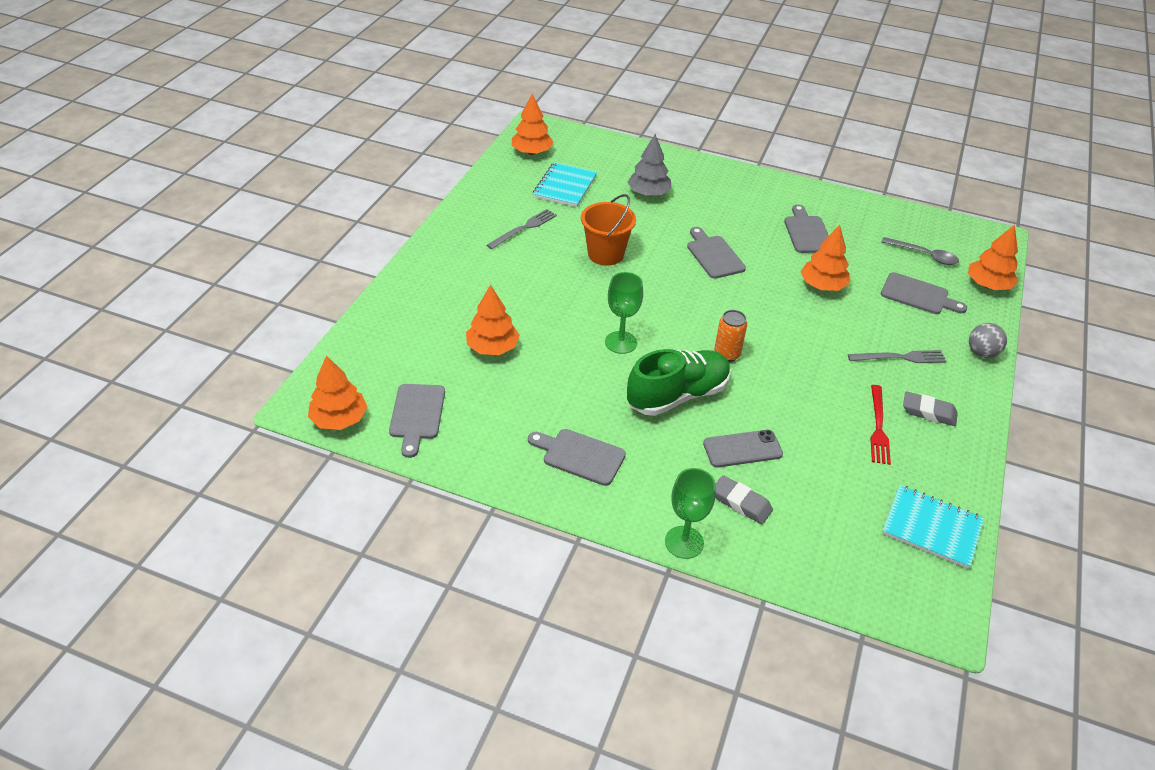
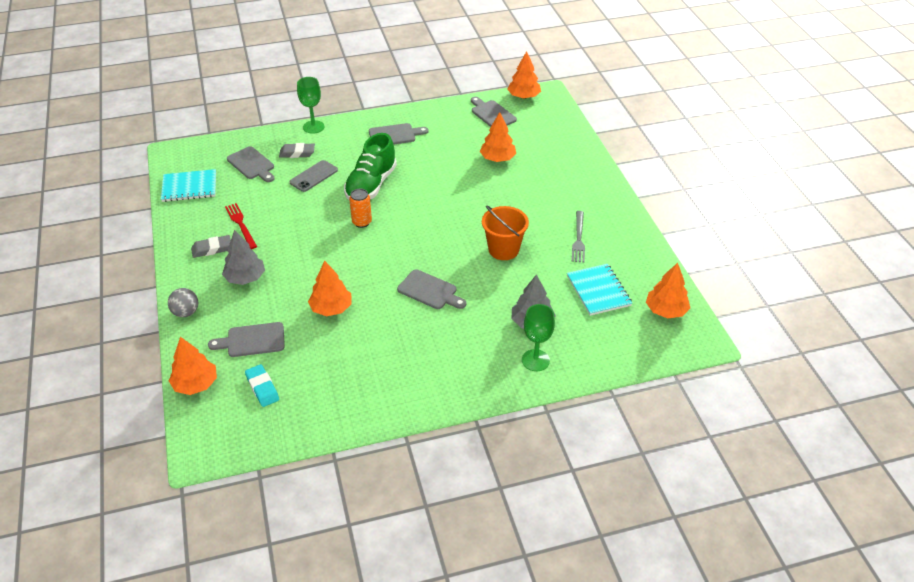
camera: 145 degrees right, 0 degrees up
(621, 342) = (431, 197): green goblet -> green goblet (535, 360)
(807, 232) = (375, 356): grey cutting board -> grey cutting board (252, 164)
(900, 357) = (245, 278): grey fork -> grey tree
(924, 255) = (262, 388): grey spoon -> turquoise eraser

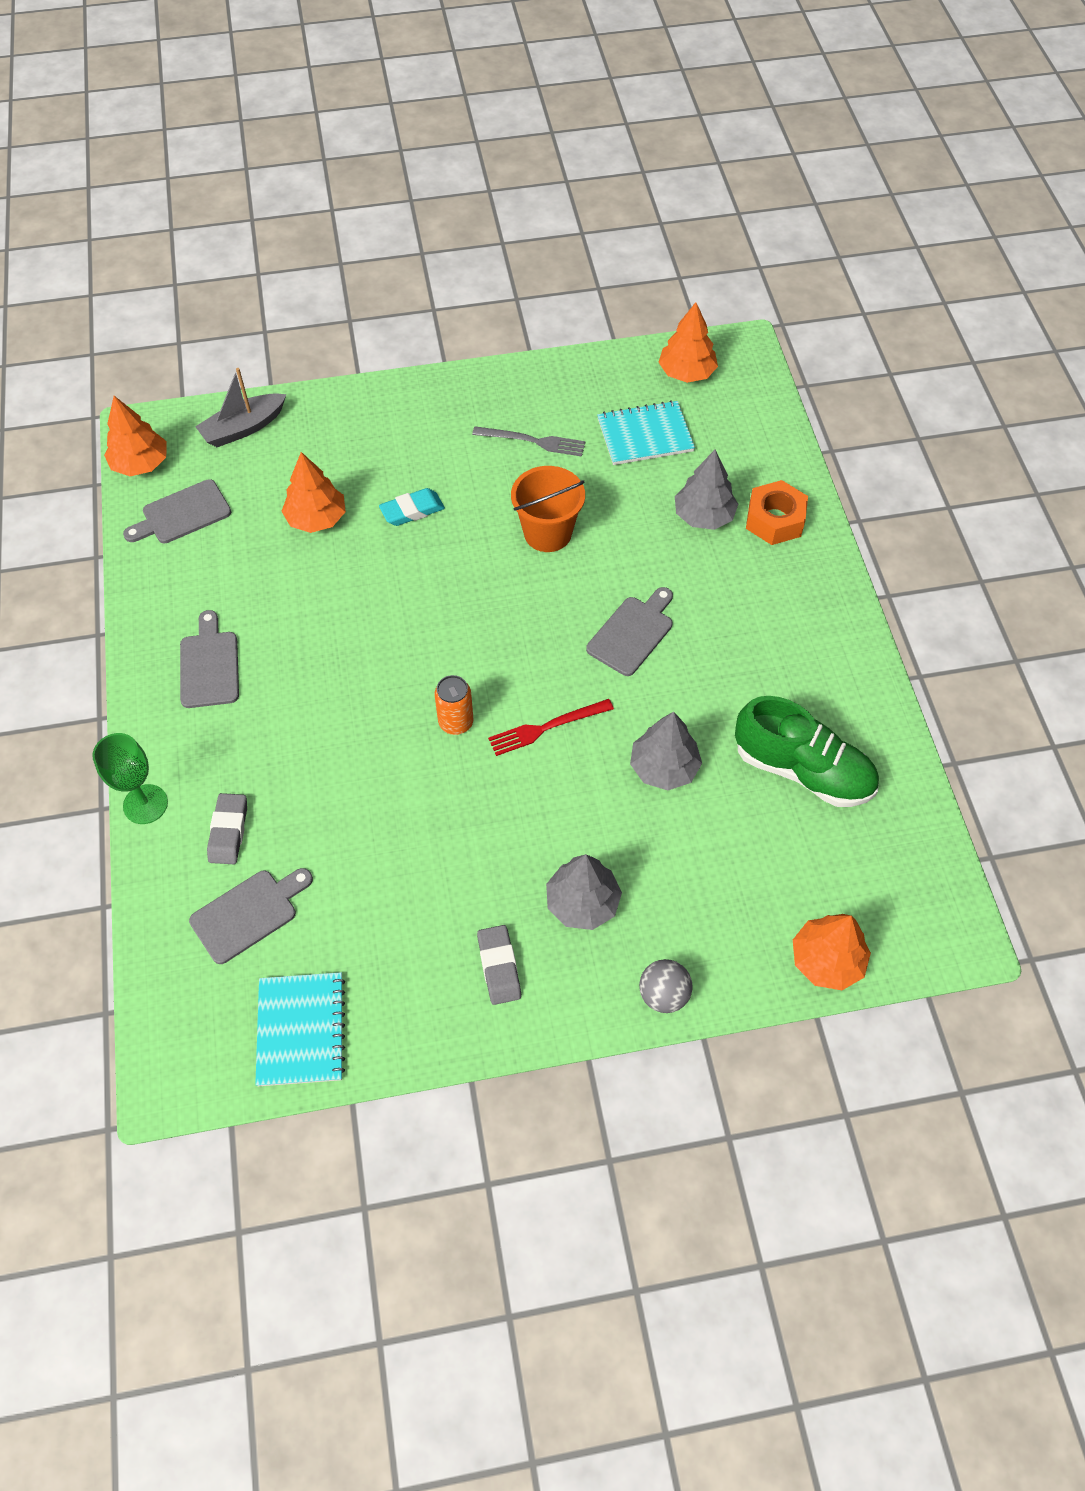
camera: 85 degrees left, 15 degrees up
(241, 224) = (435, 921): red fork -> red fork (546, 727)
(252, 340) = (732, 881): grey cutting board -> none
(262, 388) = (832, 860): turquoise eraser -> turquoise eraser (412, 511)
(313, 176) = (310, 800): grey phone -> none
(331, 308) = (664, 767): orange tree -> grey tree
(371, 185) = (354, 706): green shoe -> green shoe (802, 770)
(535, 360) = (774, 520): green goblet -> orange nut
(558, 126) = (243, 428): none -> grey boat

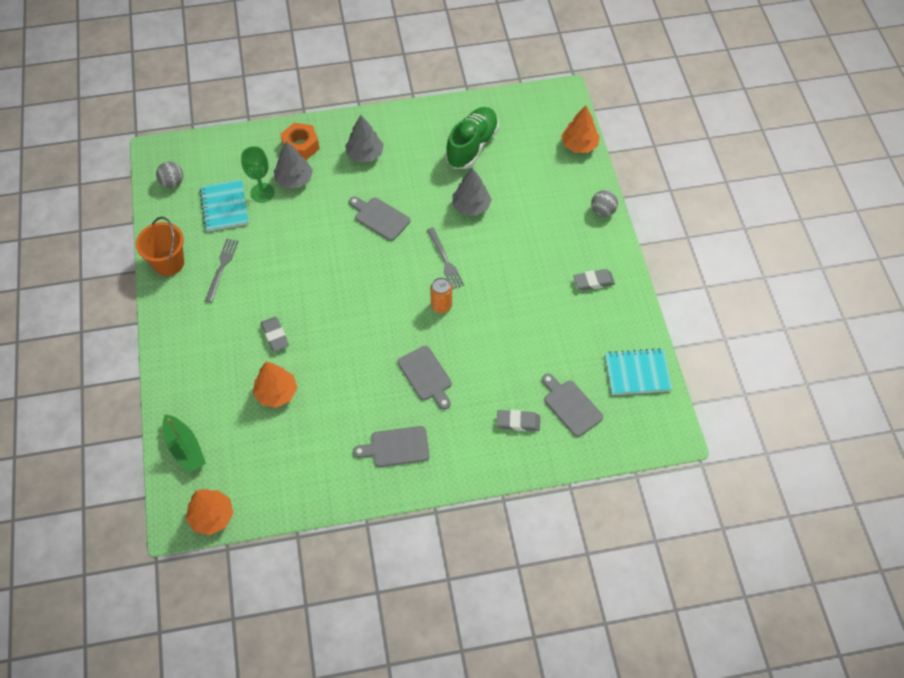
camera: 90 degrees left, 0 degrees up
(145, 804) = (500, 472): green goblet -> green goblet (262, 193)
(182, 514) = (264, 481): grey cutting board -> grey cutting board (426, 376)
(243, 428) = (185, 448): grey boat -> green boat
(412, 511) = (275, 335): turquoise eraser -> grey eraser
(546, 727) = (445, 260): red fork -> grey fork
(547, 533) = (301, 259): orange bucket -> orange bucket (168, 263)
(582, 902) = (554, 244): grey tree -> grey tree (365, 154)
(686, 373) = (172, 183): orange tree -> grey ball

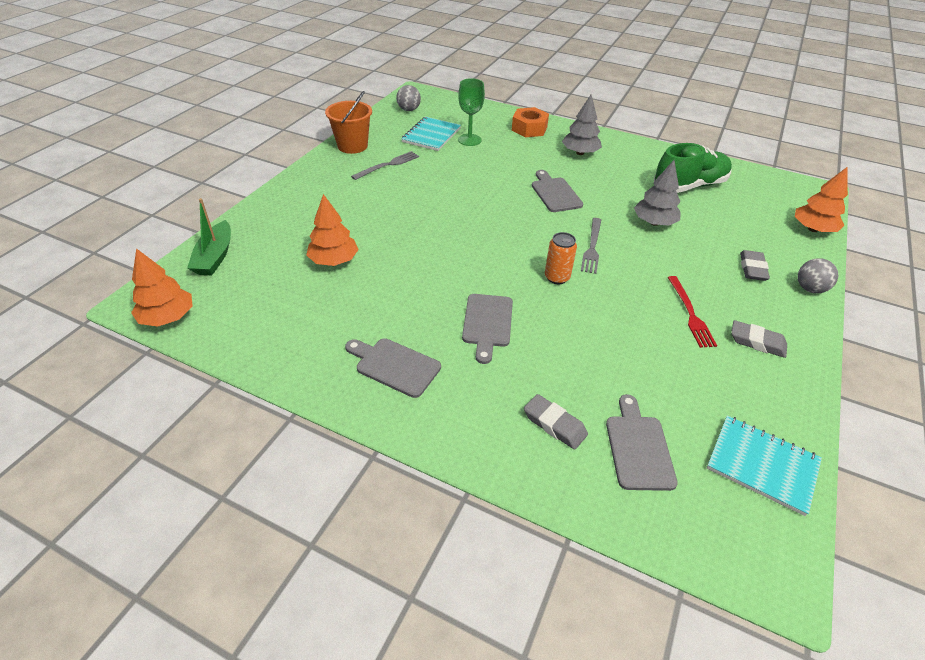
camera: 35 degrees right, 15 degrees down
(275, 335) = (379, 223): grey eraser -> grey eraser (752, 269)
(294, 180) = (503, 143): grey tree -> none
(543, 283) = (690, 313): none -> red fork

